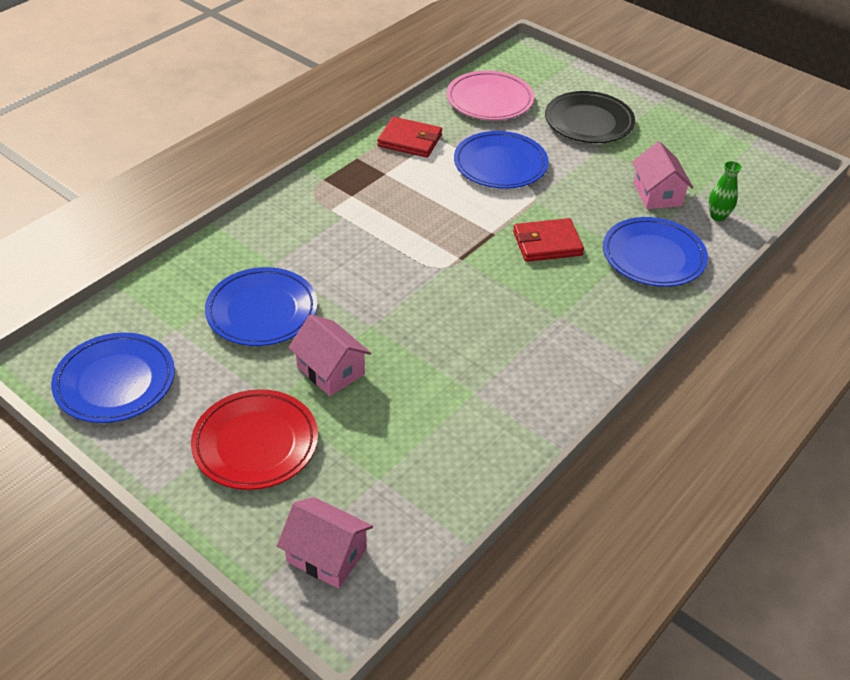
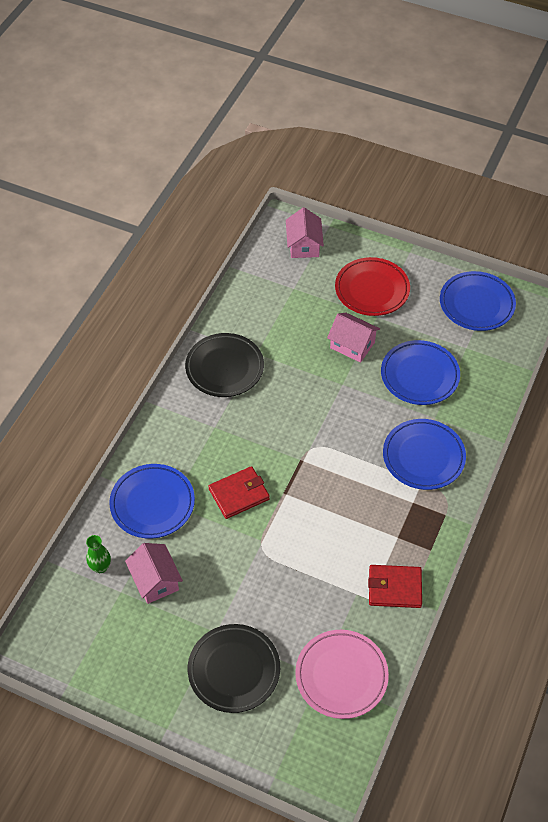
camera: 165 degrees right, 10 degrees up
(326, 555) = (304, 245): pink house -> pink house turned 75 degrees clockwise
(500, 165) = (302, 578): blue plate -> blue plate (423, 457)
(527, 384) = (224, 368): none -> black plate

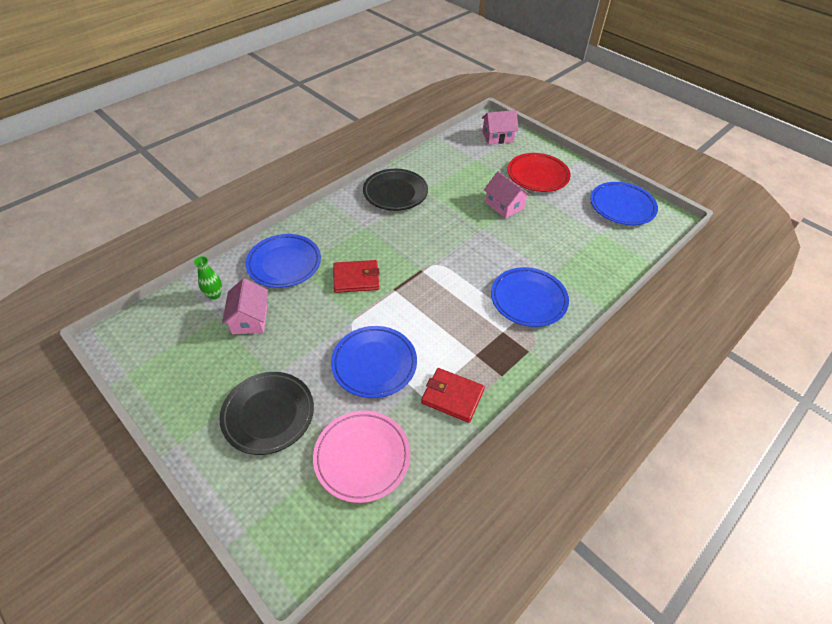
camera: 20 degrees right, 5 degrees down
(304, 245) = (497, 137): pink house -> pink house turned 60 degrees clockwise
(419, 375) = (551, 241): blue plate -> blue plate (374, 364)

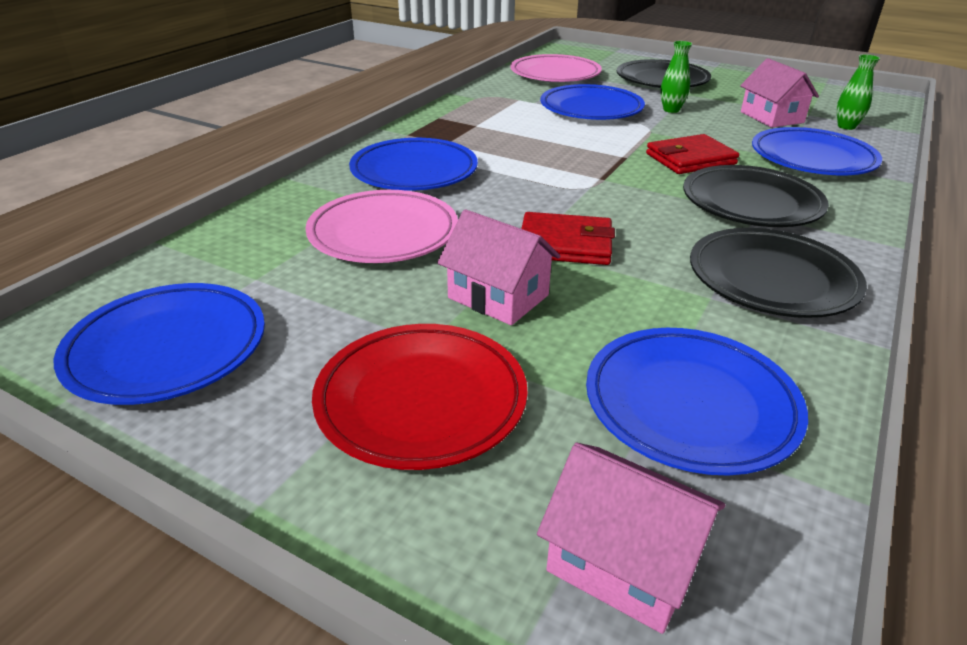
camera: 165 degrees right, 15 degrees down
(312, 348) = (671, 110): none -> green vase
(360, 234) = (751, 203): none -> black plate
(452, 396) = (489, 103): red wallet -> red wallet (565, 244)
(460, 160) = (690, 405): none -> blue plate
(497, 137) = (623, 562): pink house -> pink house turned 60 degrees clockwise
(548, 249) = (383, 234): none -> pink plate

